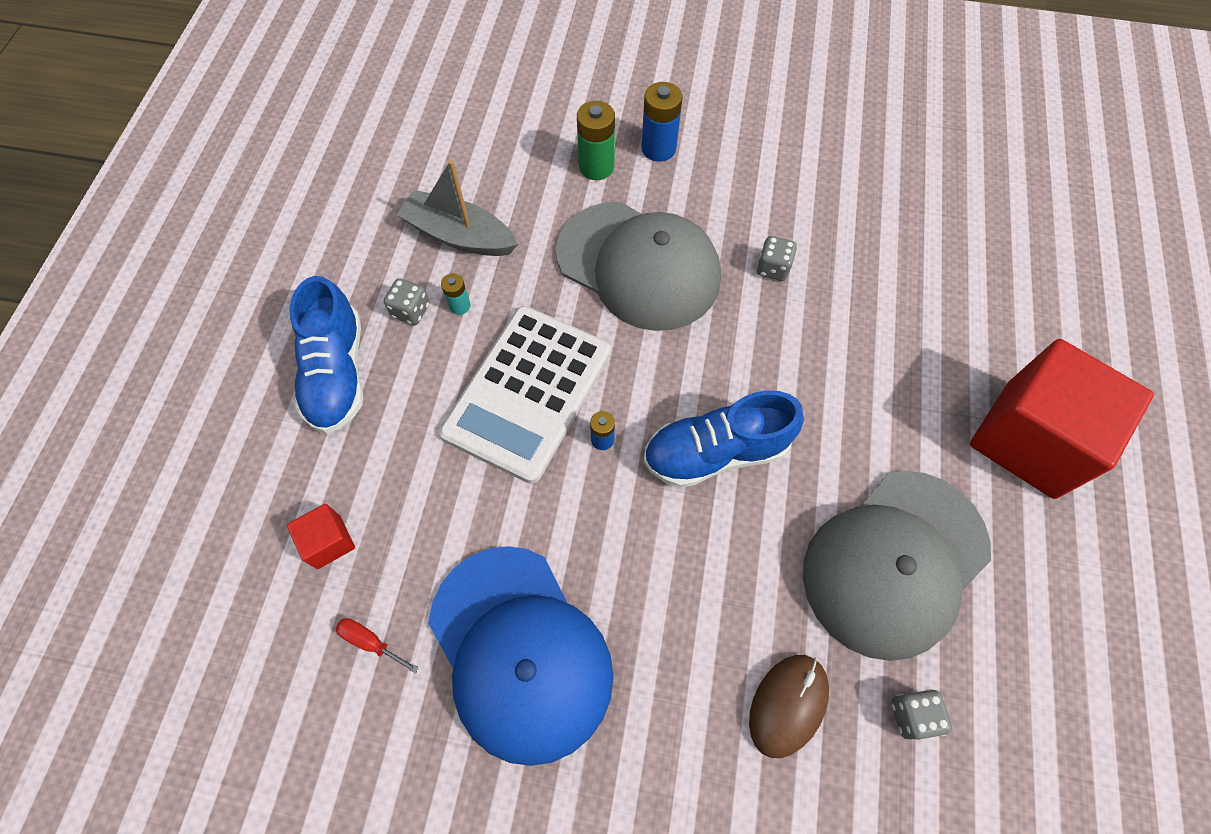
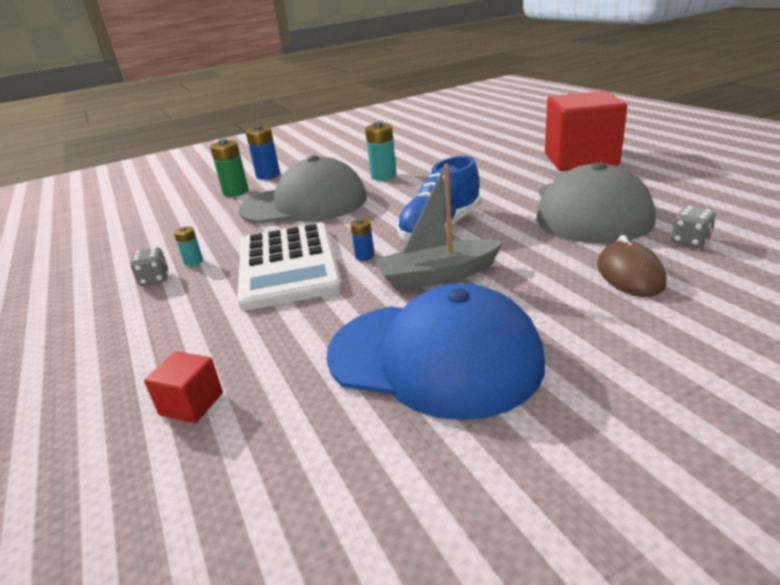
camera: 35 degrees left, 35 degrees down
(337, 373) = (113, 328): blue shoe -> none
(370, 642) = (298, 430): red screwdriver -> none
(459, 235) = (163, 242): grey boat -> grey boat (438, 276)
(773, 268) = (383, 176): grey dice -> turquoise battery

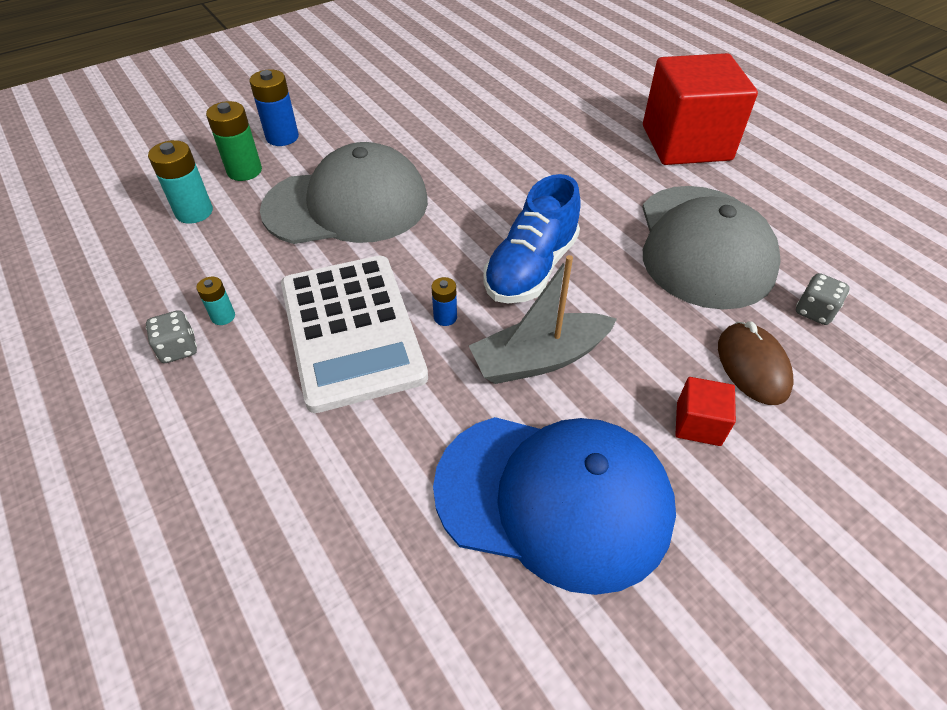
camera: 10 degrees left, 20 degrees up
(191, 404) = (289, 573): red cube -> red cube (698, 424)
(383, 176) = (442, 153): turquoise battery -> turquoise battery (194, 212)

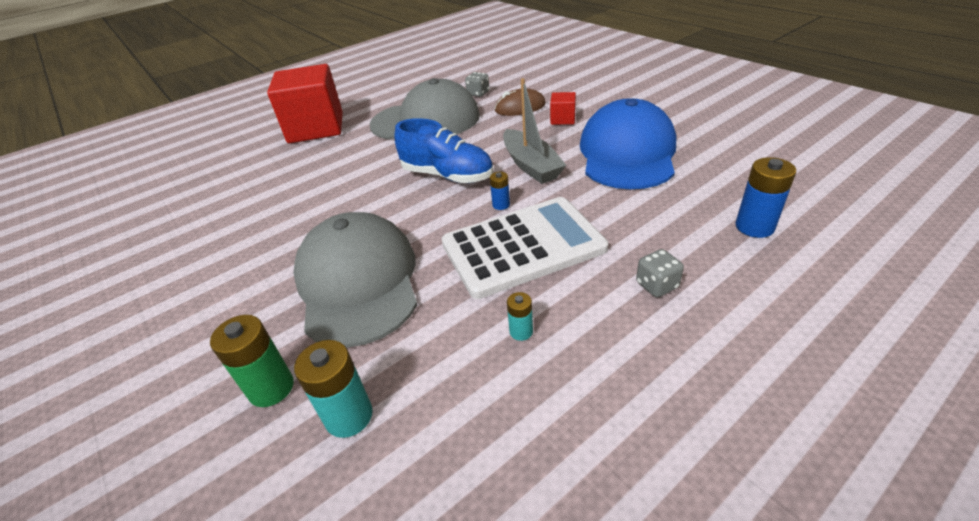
camera: 90 degrees left, 10 degrees down
(178, 349) = (569, 352): grey dice -> grey dice (656, 285)
(282, 137) = (206, 369): blue battery -> blue battery (754, 227)

